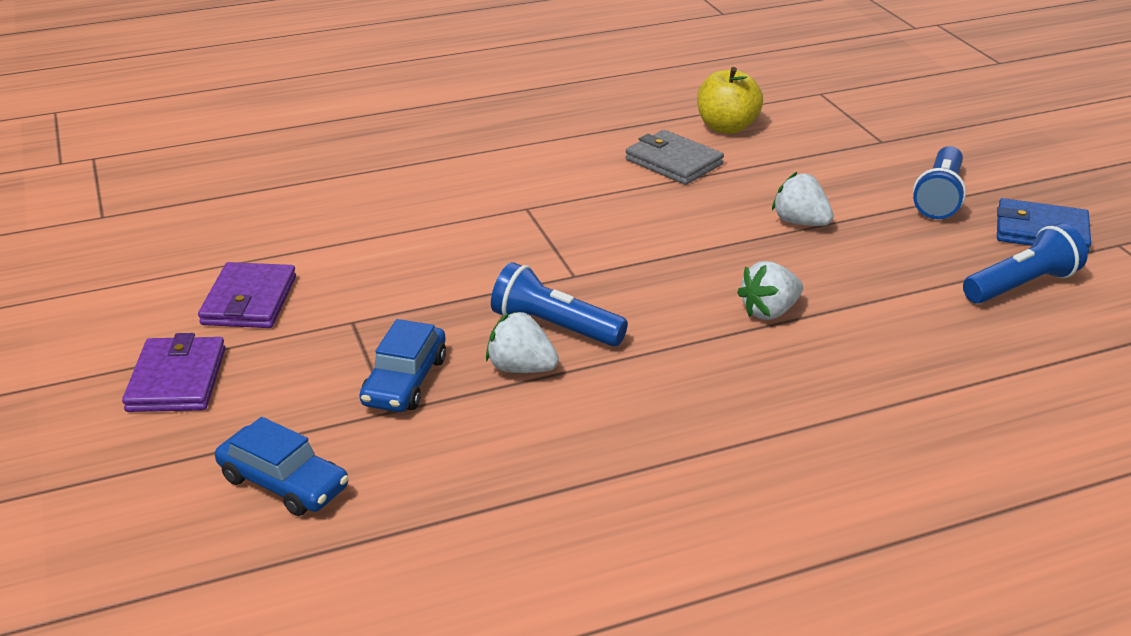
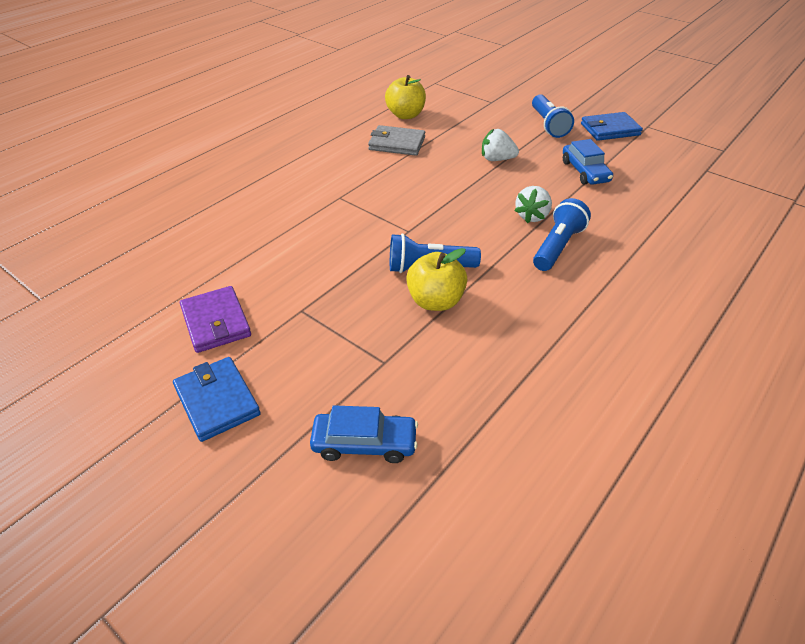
camera: 30 degrees left, 10 degrees up
(176, 379) = (217, 401): purple wallet -> blue wallet
(405, 381) = (374, 338): blue car -> blue car (585, 171)
(521, 368) = (435, 301): white strawberry -> yellow apple
(1022, 285) = (630, 161): blue flashlight -> blue flashlight (557, 246)

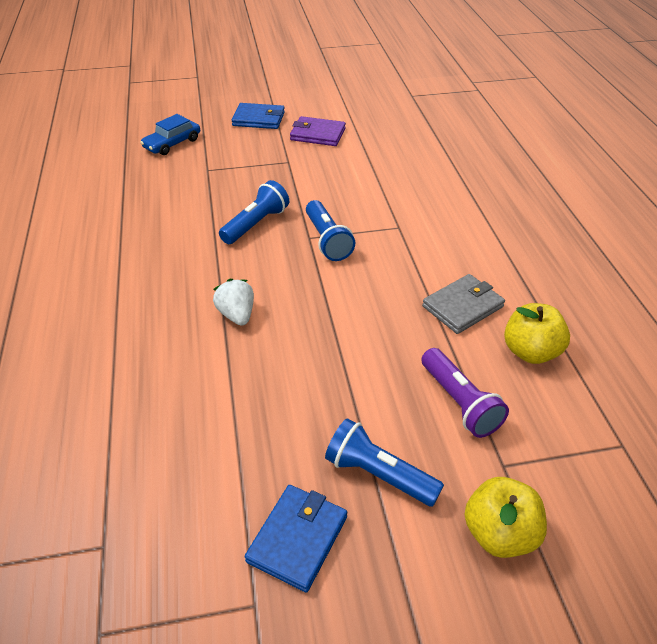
camera: 130 degrees right, 0 degrees up
(435, 301) = (222, 209): yellow apple -> yellow apple (499, 533)
(473, 121) = (459, 403): none -> purple flashlight
(497, 159) = (352, 360): white strawberry -> none
(557, 246) = (185, 300): blue flashlight -> blue flashlight (327, 240)
(585, 171) = (248, 414): blue car -> none

